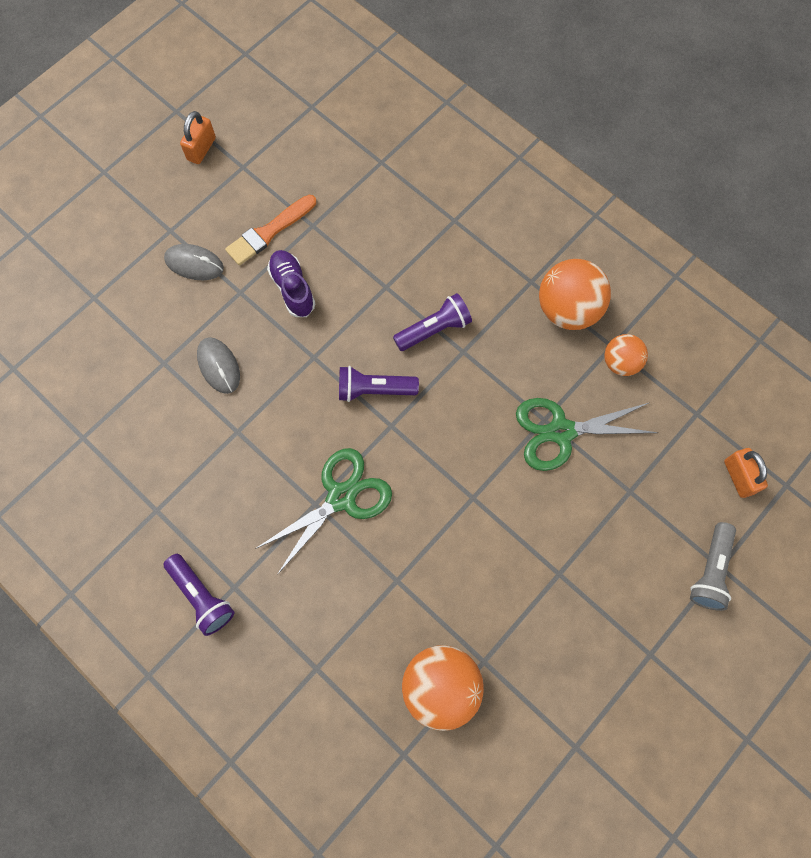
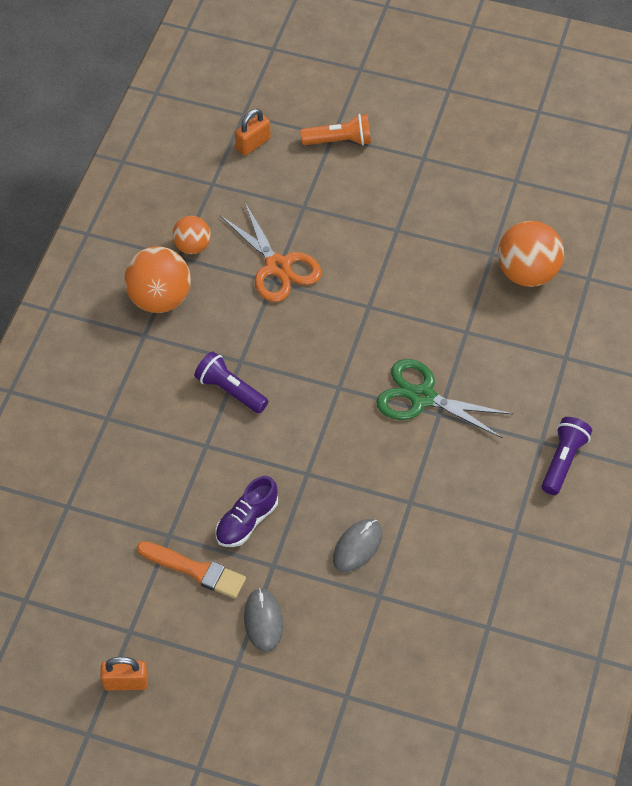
camera: 115 degrees left, 15 degrees down
(374, 390) = (313, 413): purple flashlight -> none
(560, 431) = (278, 267): green scissors -> orange scissors
(710, 571) = (339, 141): grey flashlight -> orange flashlight

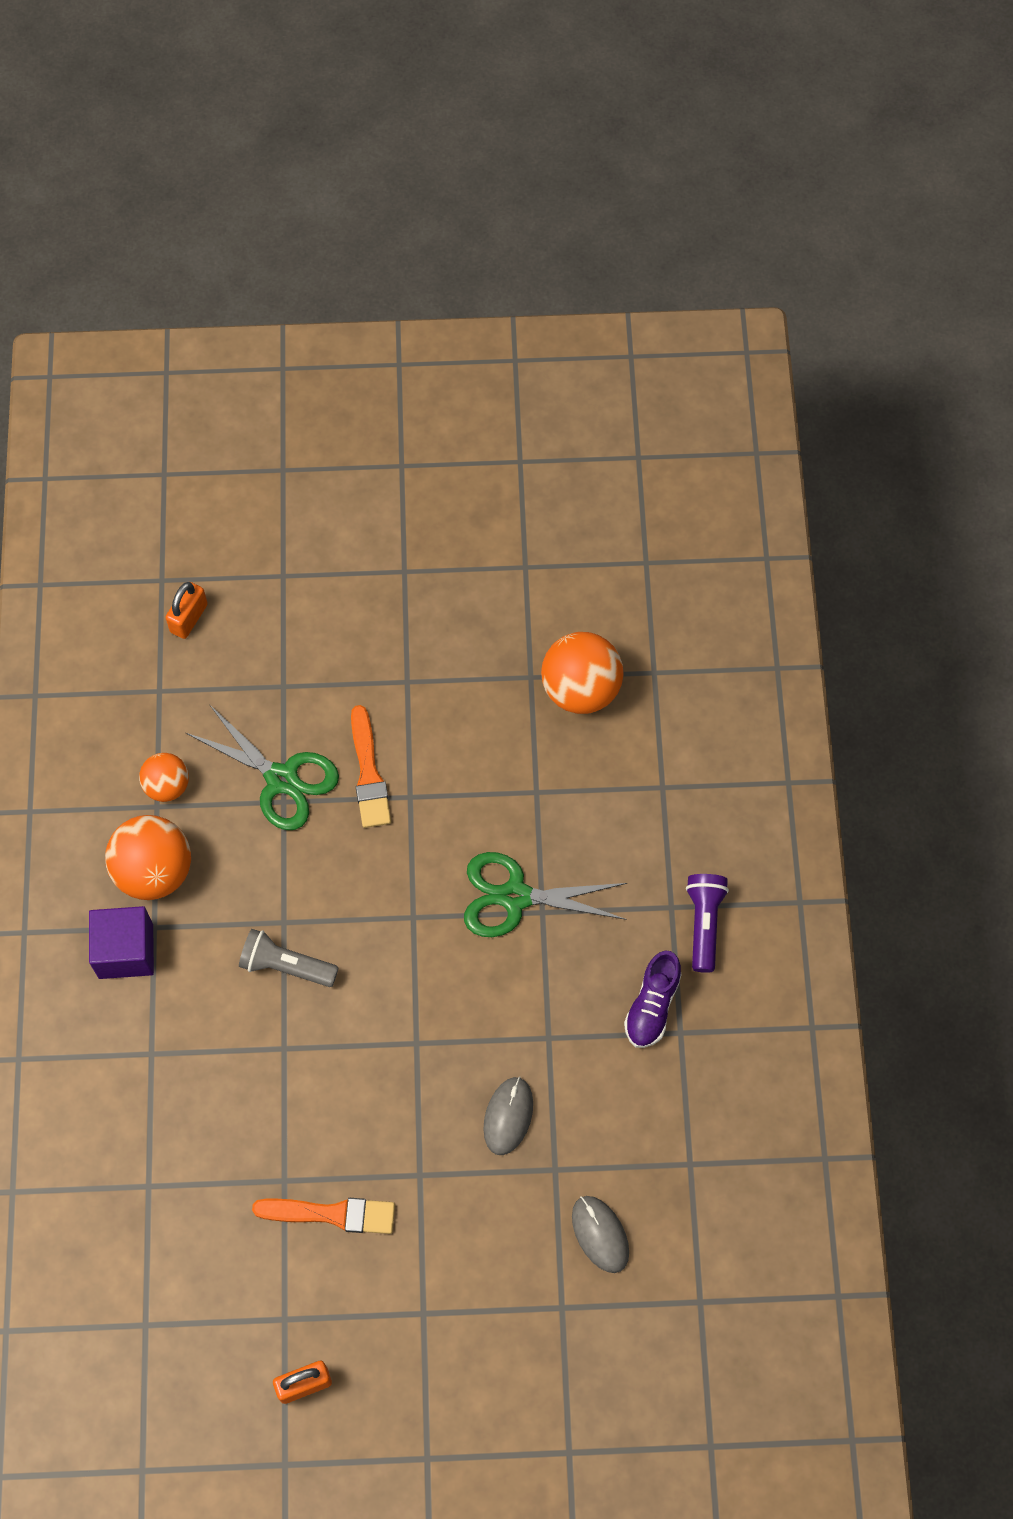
camera: 20 degrees left, 10 degrees up
(117, 344) = (126, 951): none -> purple cube
(230, 390) = (286, 966): purple flashlight -> grey flashlight
(247, 521) = (368, 1130): purple shoe -> purple shoe (652, 1006)
(263, 621) = (434, 1249): grey mouse -> grey mouse (600, 1234)
(278, 267) = (282, 780): orange scissors -> green scissors
(339, 141) = (293, 580): orange flashlight -> none
(344, 282) = (369, 773): none -> orange brush

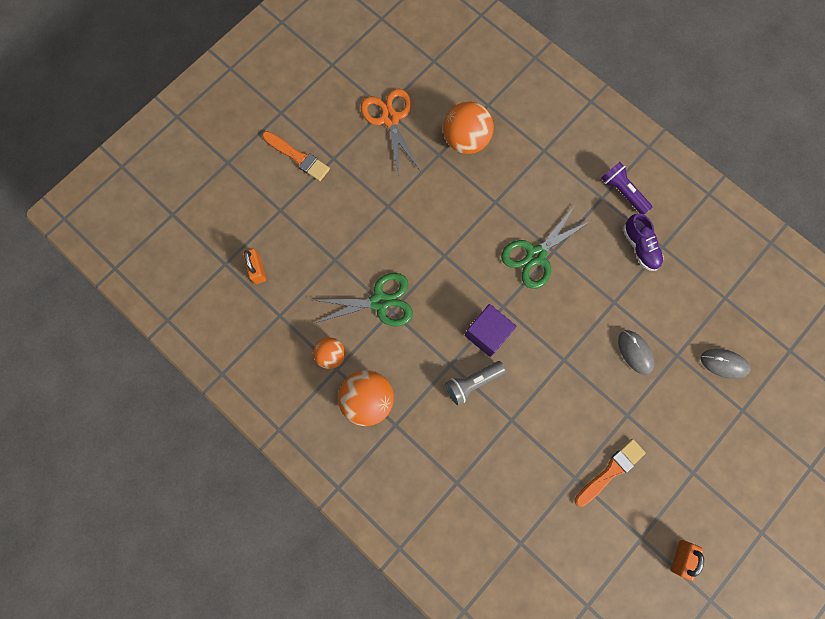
camera: 45 degrees left, 10 degrees up
(126, 951) = (394, 448): purple cube -> purple cube (487, 333)
(369, 773) = (415, 262): orange brush -> orange brush (298, 157)
(519, 584) = (390, 118): none -> orange scissors

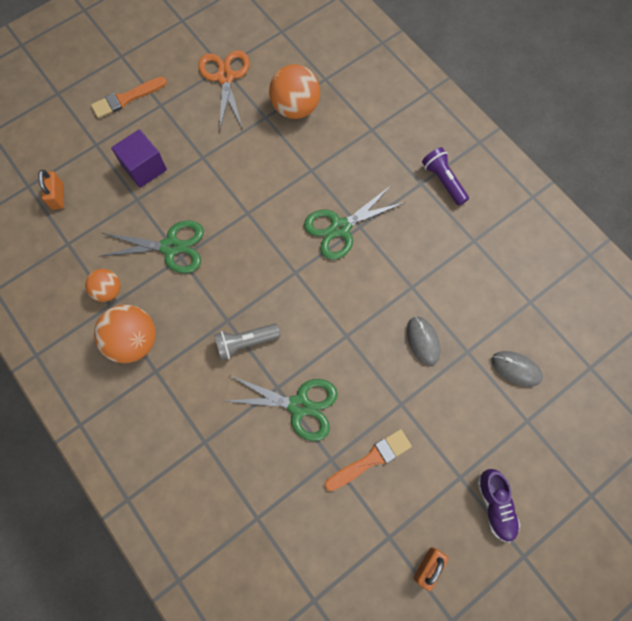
camera: 10 degrees right, 5 degrees down
(298, 157) = (126, 99): orange brush -> orange brush turned 105 degrees clockwise
(487, 333) = (273, 296): purple cube -> purple cube (144, 168)
(536, 433) = (300, 406): none -> green scissors
(640, 247) = (450, 237): purple shoe -> purple shoe (495, 505)

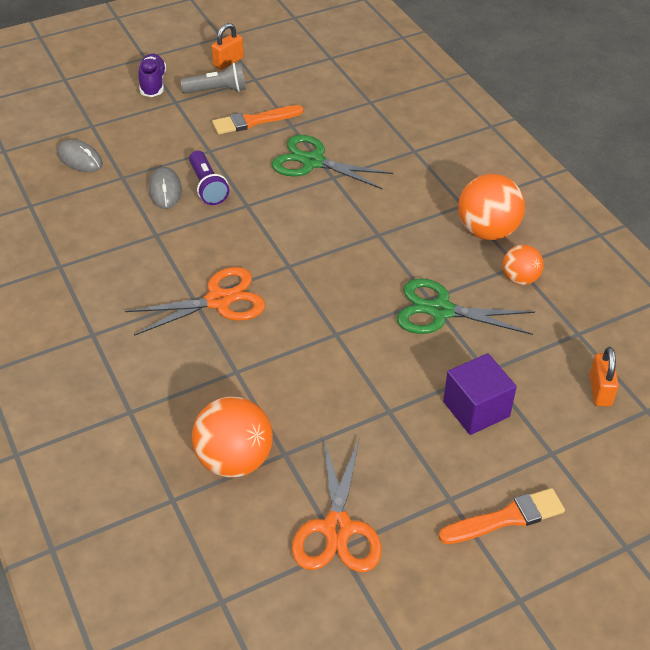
camera: 170 degrees left, 25 degrees down
(246, 342) = (360, 214): grey flashlight -> grey flashlight (217, 90)
(340, 228) = (219, 301): green scissors -> orange scissors
(443, 181) = (62, 332): purple flashlight -> purple flashlight (207, 186)

